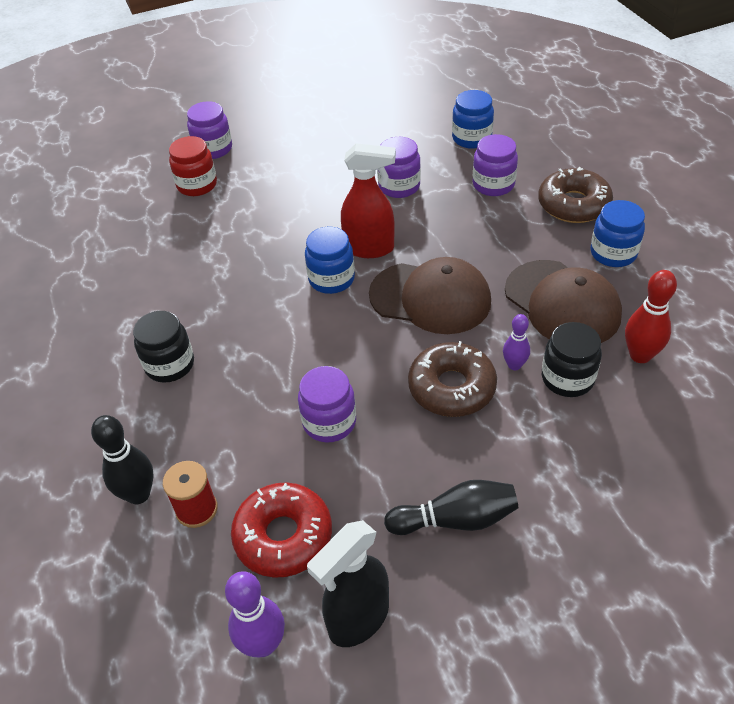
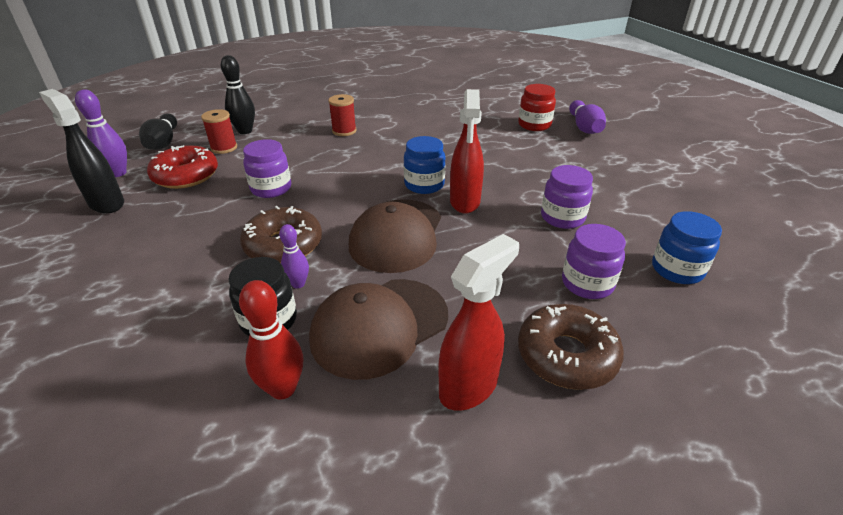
camera: 85 degrees right, 10 degrees down
(170, 365) = (344, 131): black jar -> red spool
(213, 149) = (584, 127): purple jar -> purple bowling pin
(455, 519) = (152, 244): black bowling pin -> black bowling pin (163, 142)
(613, 253) = (469, 386): blue jar -> red spray bottle

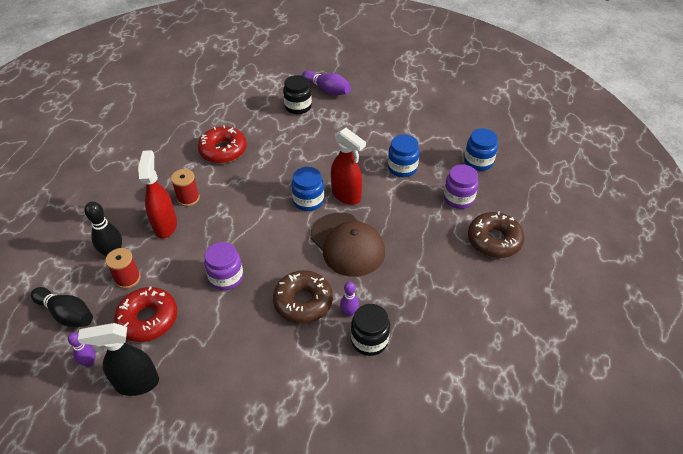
camera: 50 degrees left, 10 degrees up
(118, 173) = (89, 362): purple bowling pin -> purple bowling pin, size x0.63
(283, 388) = (427, 357): red bowling pin -> none
(379, 326) = (417, 295): brown cap -> none
(421, 119) = (223, 150): none -> red donut
(469, 386) = (483, 286): red spray bottle -> red spray bottle (165, 225)
(534, 125) = (298, 107): red jar -> black jar
(562, 217) = (402, 168): purple jar -> blue jar

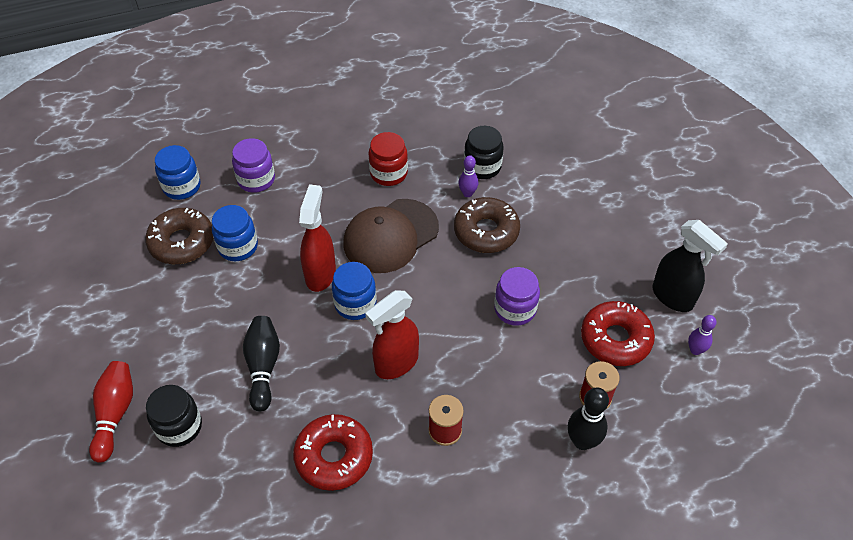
camera: 125 degrees left, 5 degrees up
(67, 314) = (680, 417): black bowling pin -> black bowling pin (263, 367)
(165, 225) = (502, 421): red spray bottle -> red spray bottle (396, 363)
(327, 90) = (115, 414): purple bowling pin -> red bowling pin
(347, 244) = (390, 236): brown cap -> brown cap turned 150 degrees counterclockwise
(409, 274) = (388, 173): none -> red jar
(494, 240) = (298, 133): brown donut -> brown donut (182, 242)

